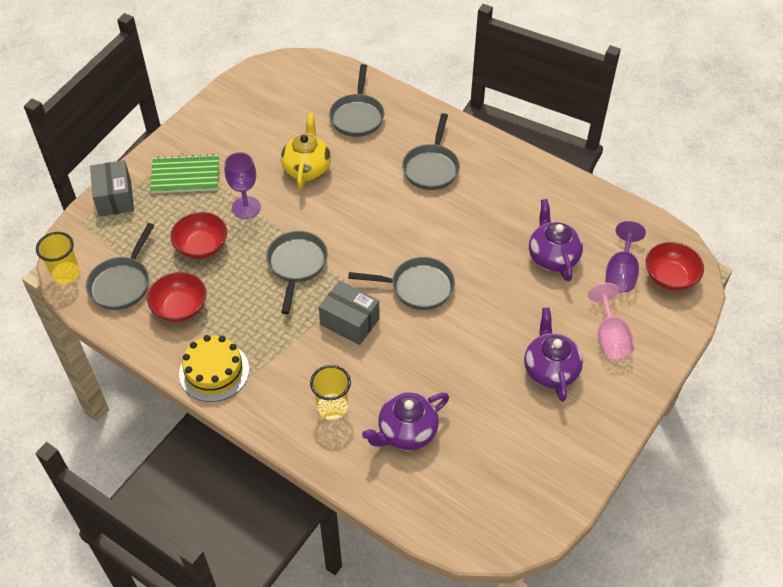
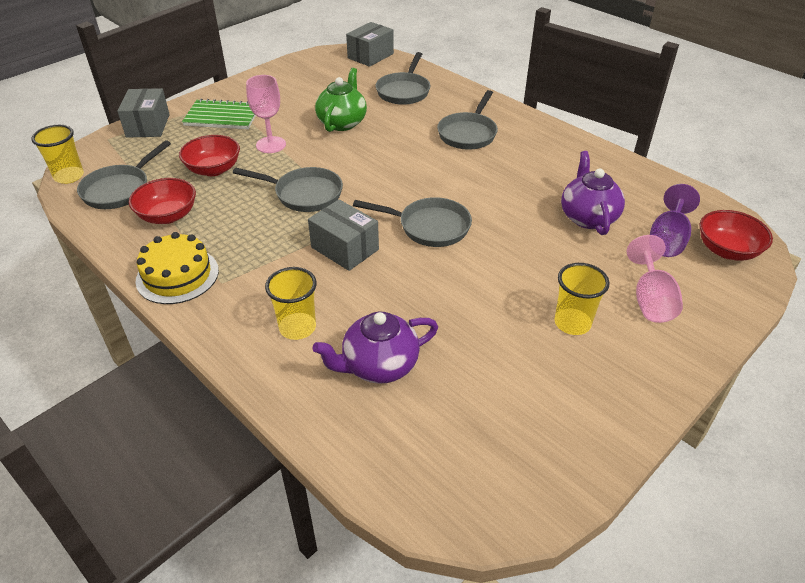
camera: 10 degrees right, 10 degrees down
(246, 207) = (271, 145): purple goblet -> pink goblet
(296, 265) = (304, 194): grey pan -> grey pan turned 90 degrees clockwise
(307, 168) = (342, 122): yellow teapot -> green teapot
(310, 67) = (370, 56): none -> grey box
(550, 370) = (572, 323): purple teapot -> yellow cup

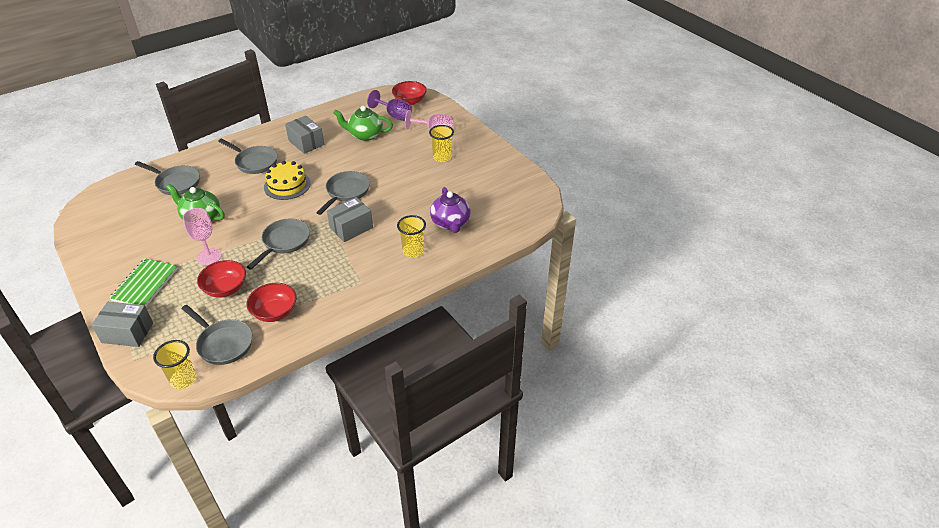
camera: 80 degrees left, 0 degrees up
(177, 275) = (346, 304): yellow cake -> yellow cake (287, 185)
(370, 56) = (103, 194): grey box -> grey box (306, 143)
(588, 217) = (365, 135): purple teapot -> green teapot

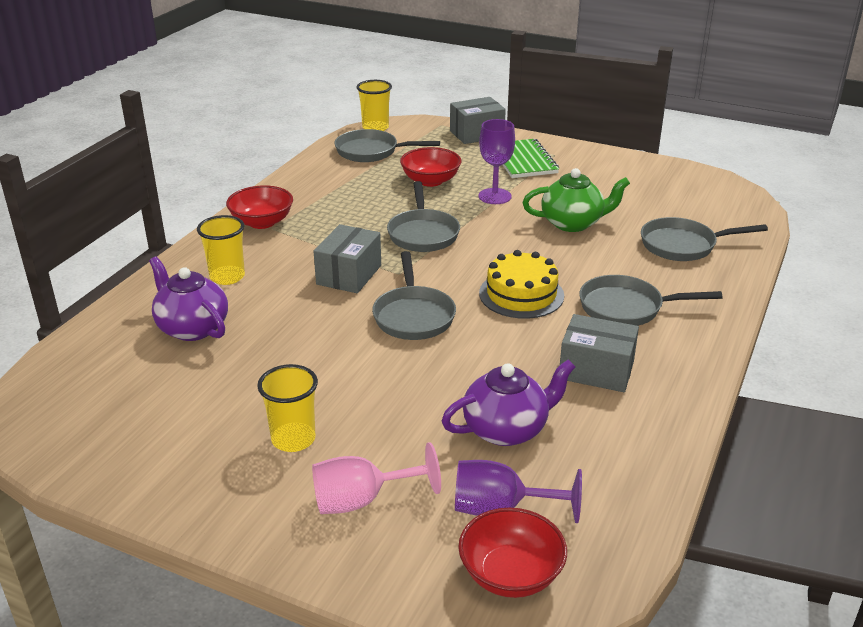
camera: 150 degrees right, 10 degrees down
(209, 257) = (494, 196): pink goblet -> purple goblet
(275, 312) = (348, 181): red bowl -> red bowl (262, 222)
(365, 135) = (506, 429): green teapot -> purple teapot

